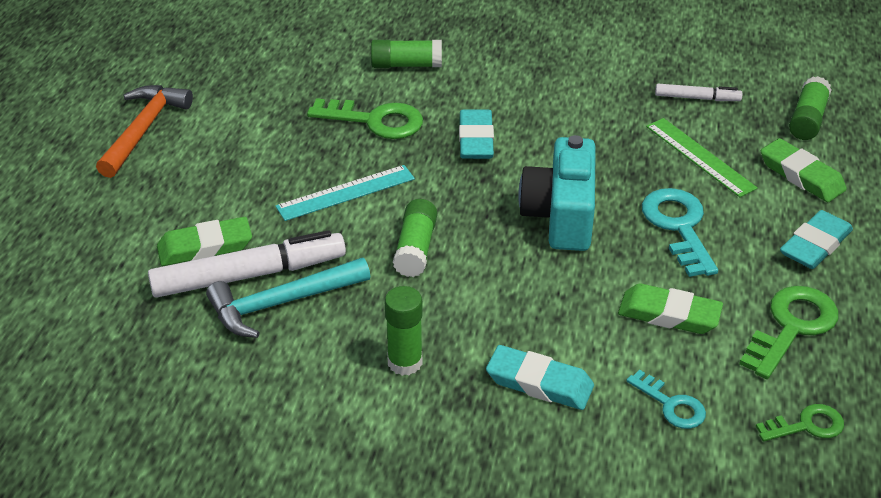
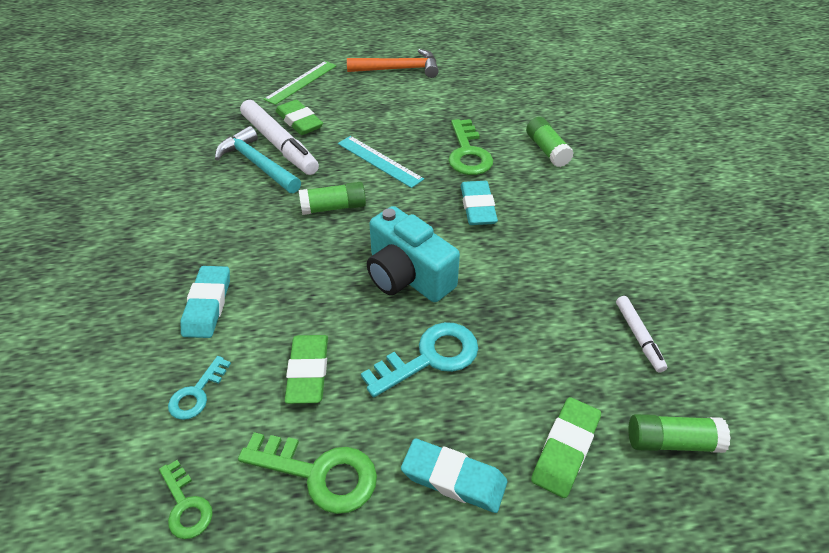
camera: 70 degrees right, 5 degrees up
(405, 362) = (215, 231): green glue stick -> none
(476, 139) = (478, 207): turquoise eraser -> turquoise eraser turned 75 degrees counterclockwise
(560, 216) = (407, 276): turquoise camera -> turquoise camera turned 120 degrees counterclockwise
(700, 157) = (544, 355): green ruler -> green ruler (301, 82)

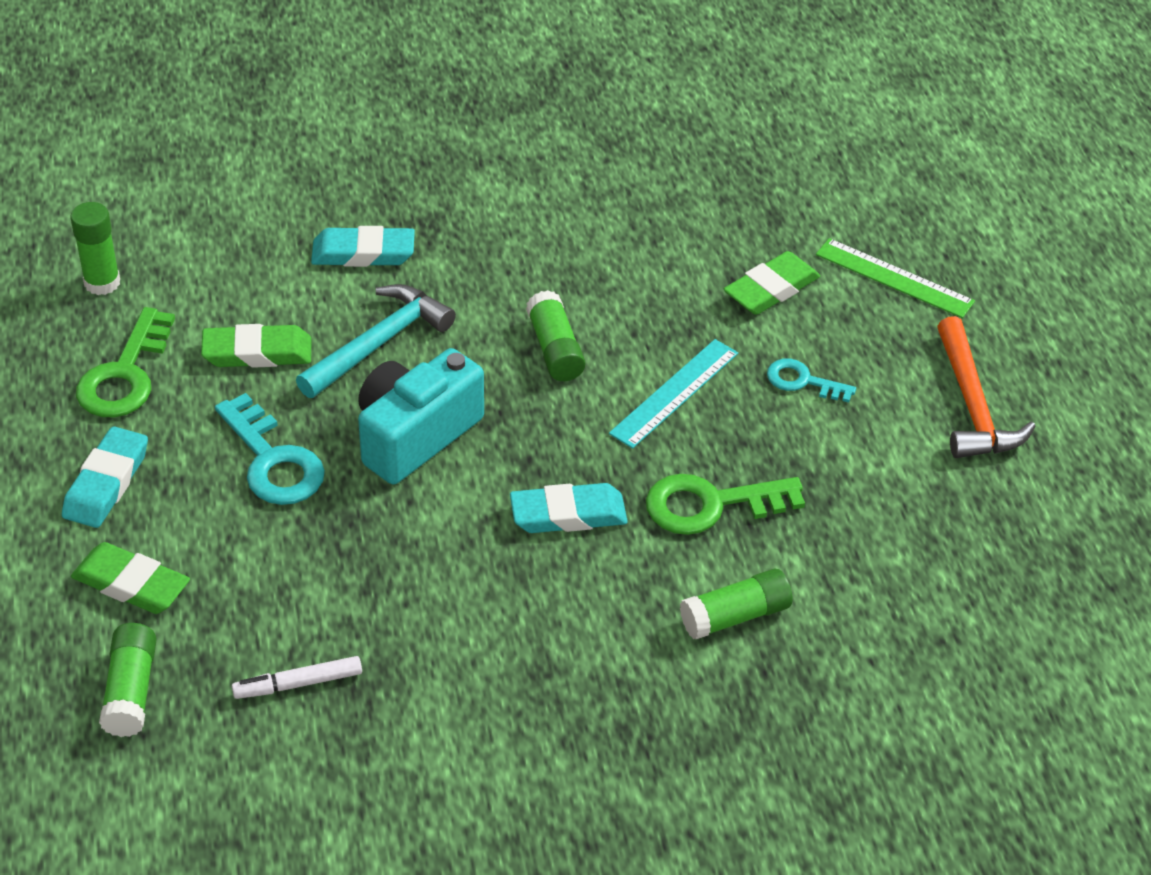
camera: 85 degrees right, 0 degrees up
(185, 505) = (102, 283): green key -> green glue stick
(197, 393) = (233, 267): turquoise key -> turquoise key (803, 381)
(257, 164) = (649, 257): turquoise hammer -> turquoise hammer (378, 343)
(279, 144) = (703, 274): white marker -> none

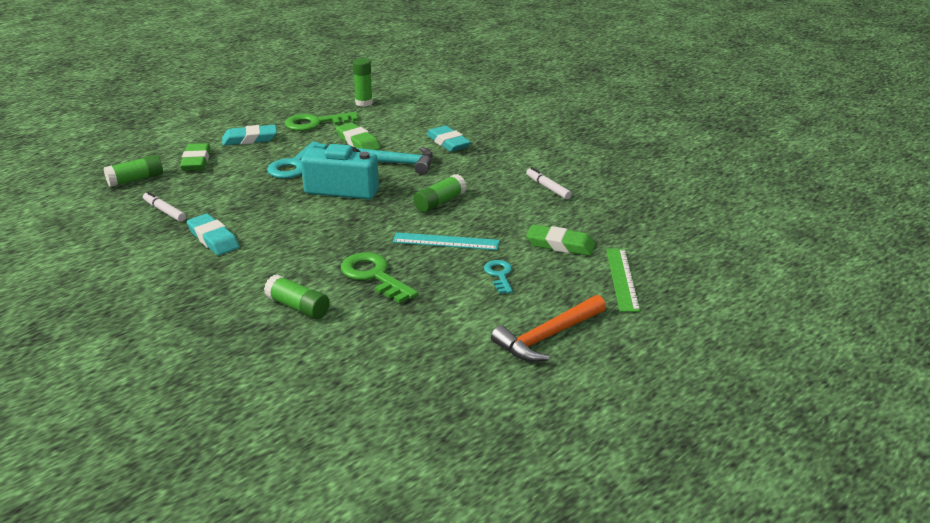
camera: 60 degrees right, 15 degrees down
(568, 514) = (328, 240): turquoise eraser -> turquoise eraser (213, 239)
(606, 222) = (548, 188): none -> white marker

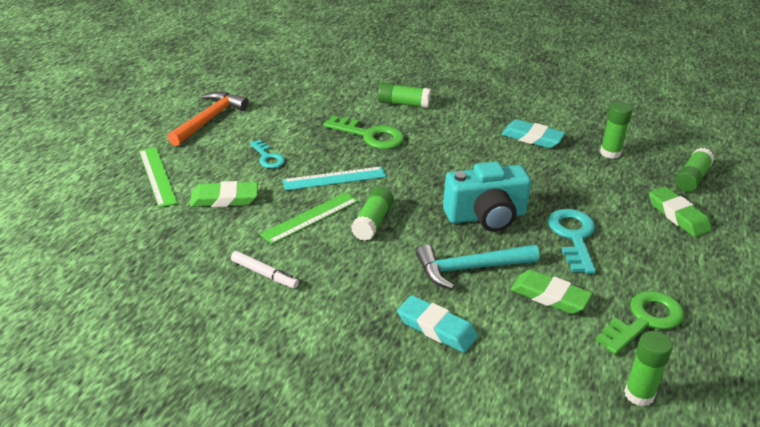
camera: 155 degrees right, 5 degrees up
(164, 211) = (610, 153): white marker -> green glue stick
(250, 139) = (677, 265): turquoise eraser -> none
(489, 215) = (310, 217): none -> green ruler

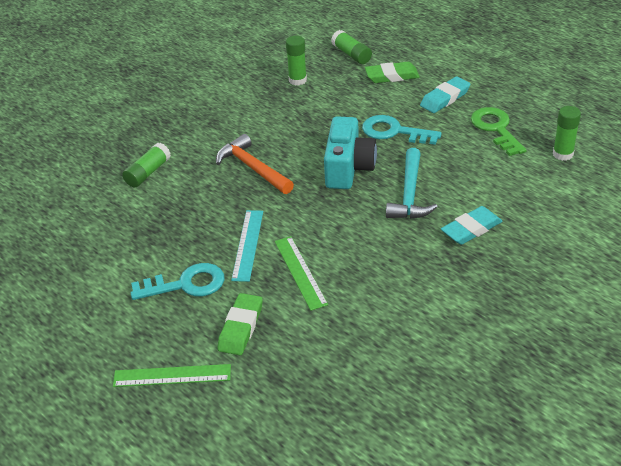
camera: 65 degrees left, 5 degrees up
(209, 120) = (84, 319): orange hammer -> orange hammer (253, 168)
(264, 274) = (368, 316): white marker -> none
(268, 157) = (186, 284): turquoise key -> turquoise key, size x1.68
(370, 136) = (190, 207): green key -> none
(372, 222) = (326, 234): green glue stick -> none
(532, 138) = (253, 113): turquoise eraser -> turquoise eraser (445, 98)
(549, 296) = (456, 163): green eraser -> none

